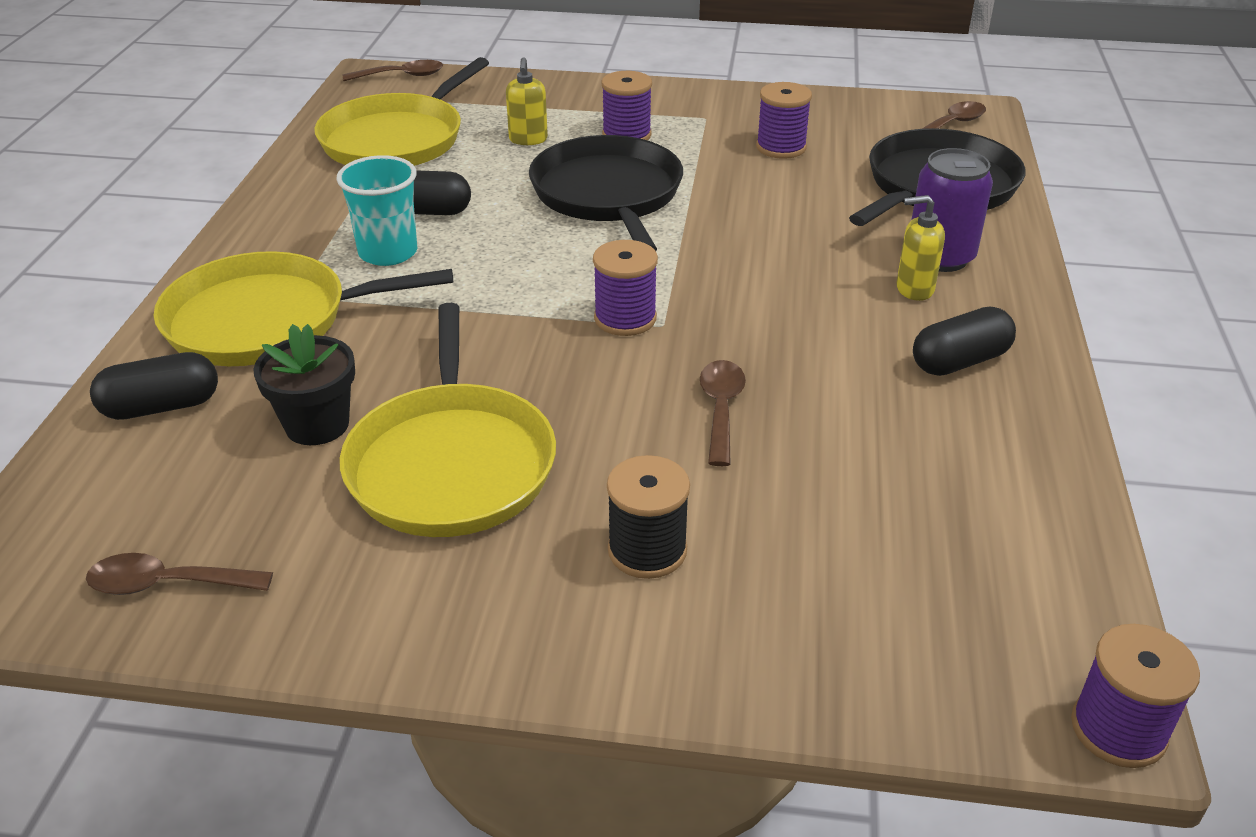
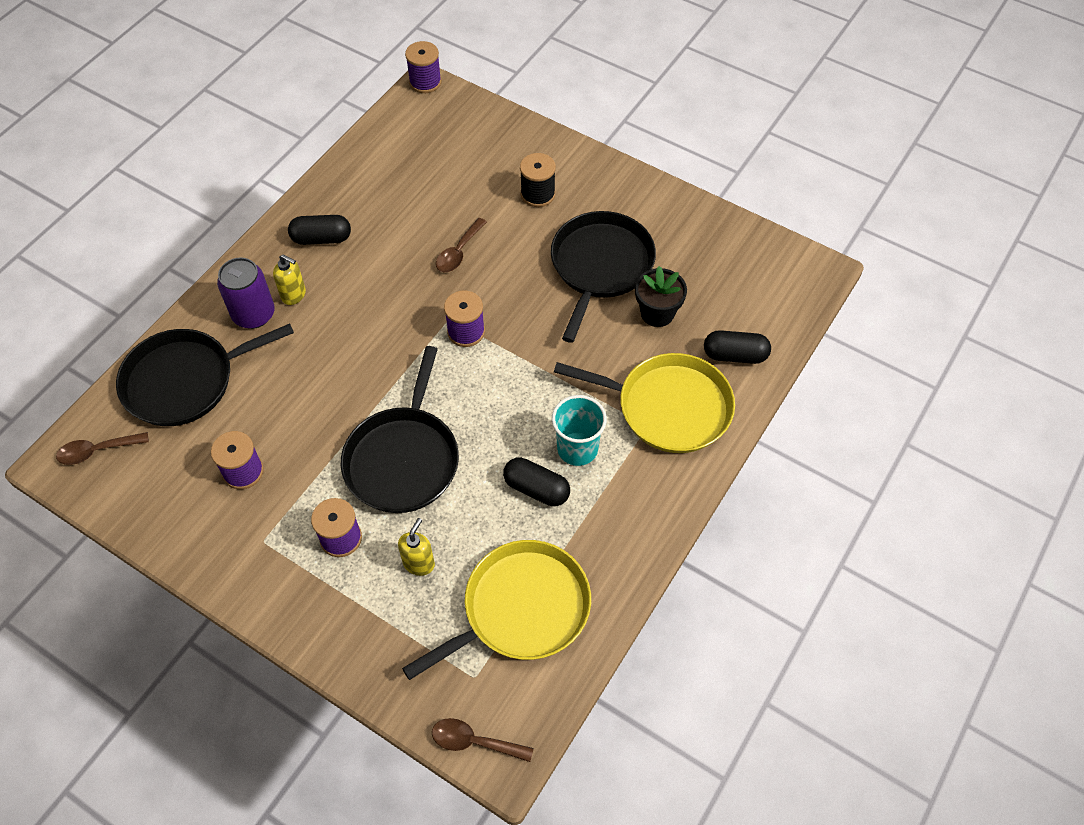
camera: 155 degrees left, 20 degrees up
(168, 584) = (738, 246): brown spoon -> none
(451, 463) = (600, 266): yellow pan -> black pan

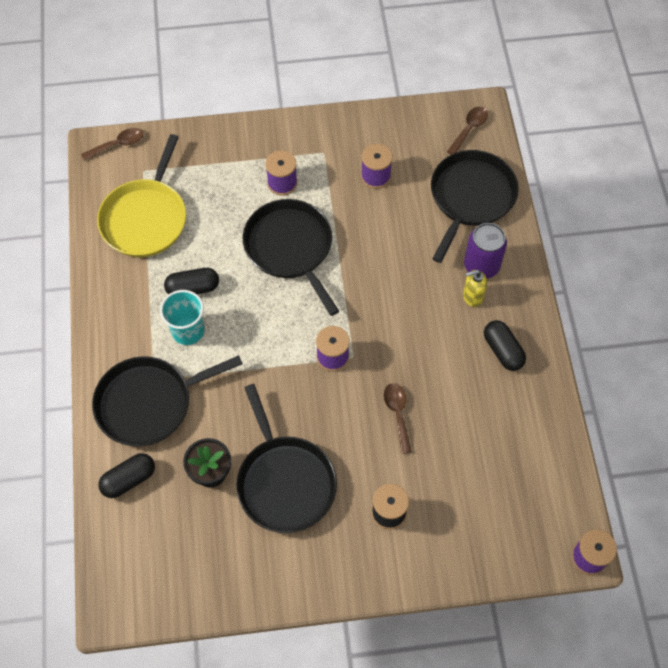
camera: 140 degrees right, 5 degrees up
(321, 238) = (502, 350): black capsule -> black capsule turned 75 degrees counterclockwise
(419, 563) = (225, 201): yellow soap dispenser -> none
(668, 407) = (149, 403): yellow pan -> black pan

